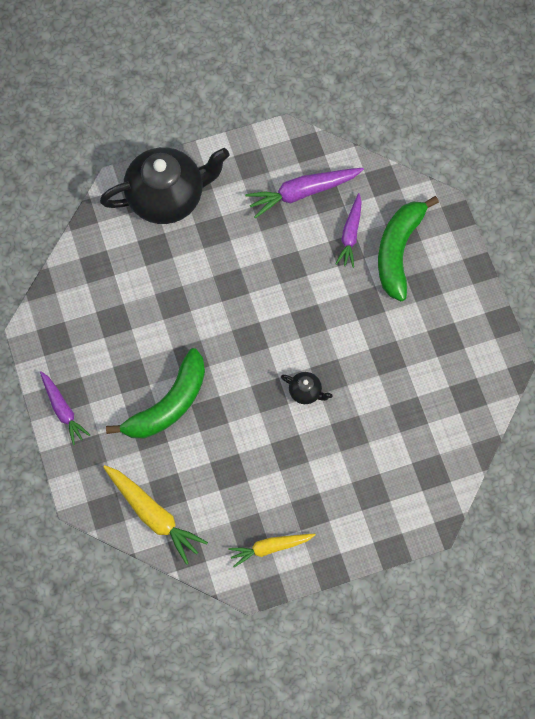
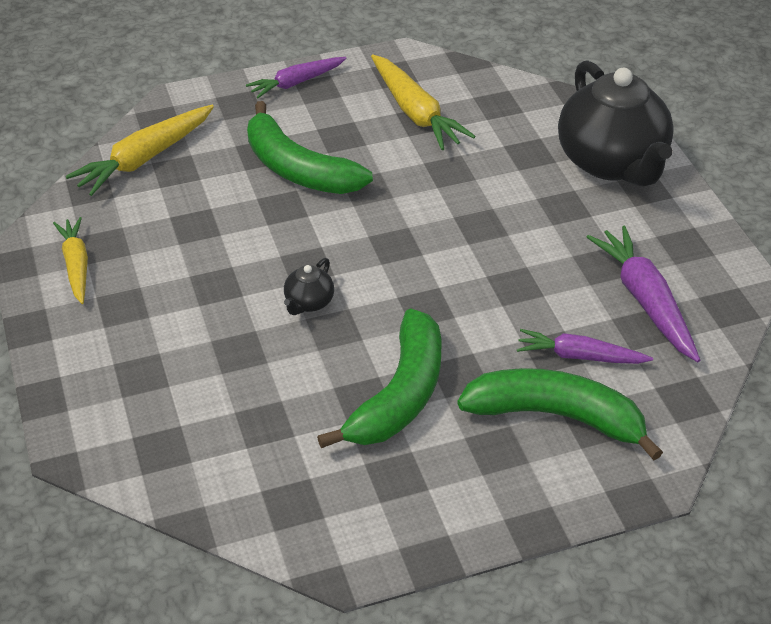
camera: 90 degrees right, 25 degrees down
(105, 323) = (415, 113): none -> yellow carrot
(384, 337) = (399, 395): none -> green banana

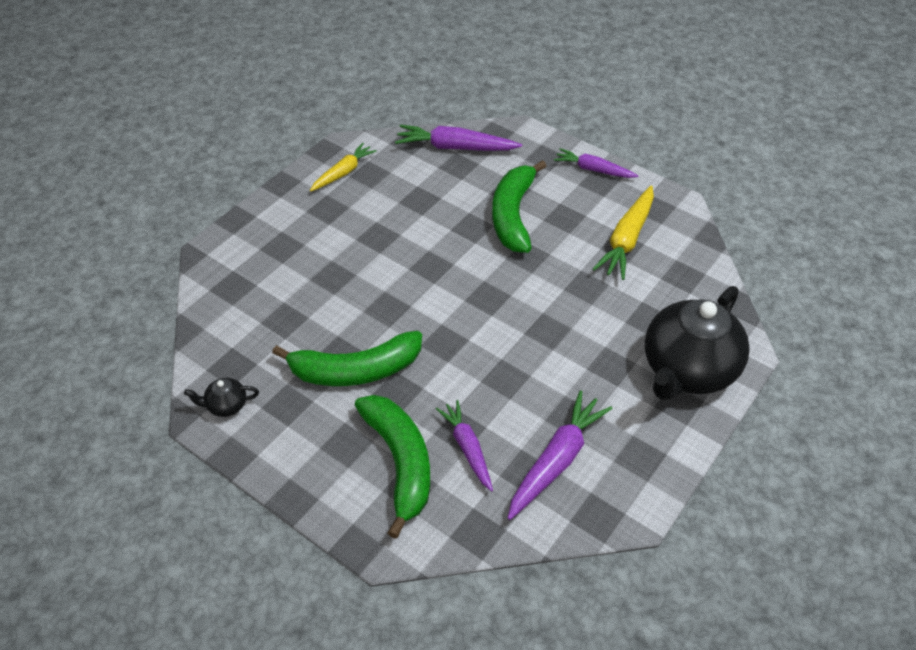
camera: 55 degrees right, 5 degrees up
(144, 159) = (455, 147): yellow carrot -> purple carrot
(309, 303) = (399, 285): black teapot -> black teapot (226, 405)

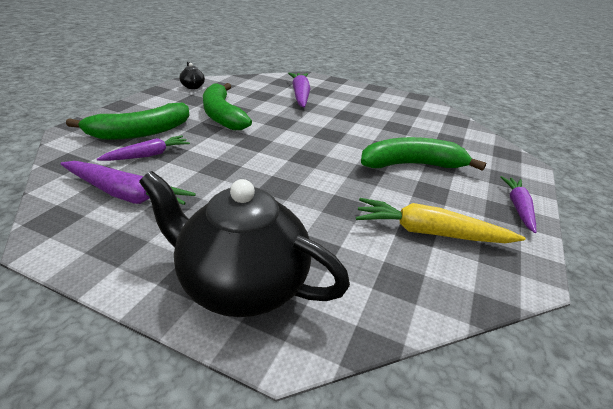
camera: 75 degrees right, 15 degrees down
(343, 173) = (401, 102): yellow carrot -> none
(455, 147) = (469, 137): purple carrot -> purple carrot (300, 95)

